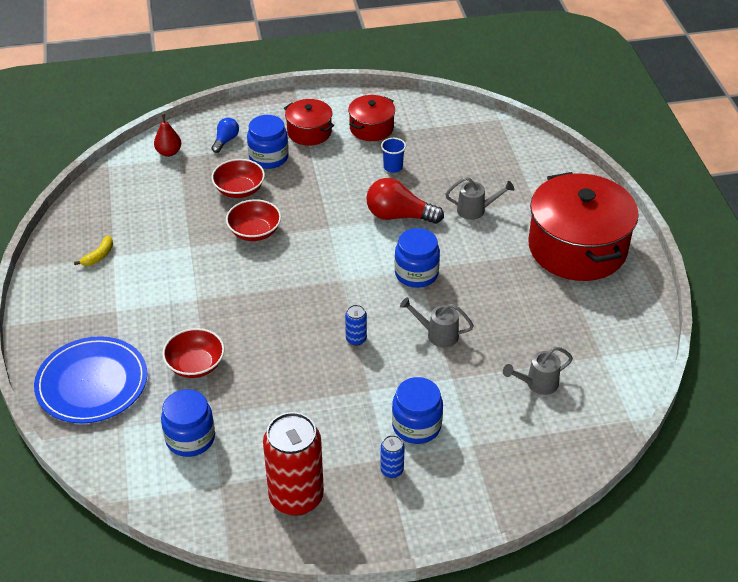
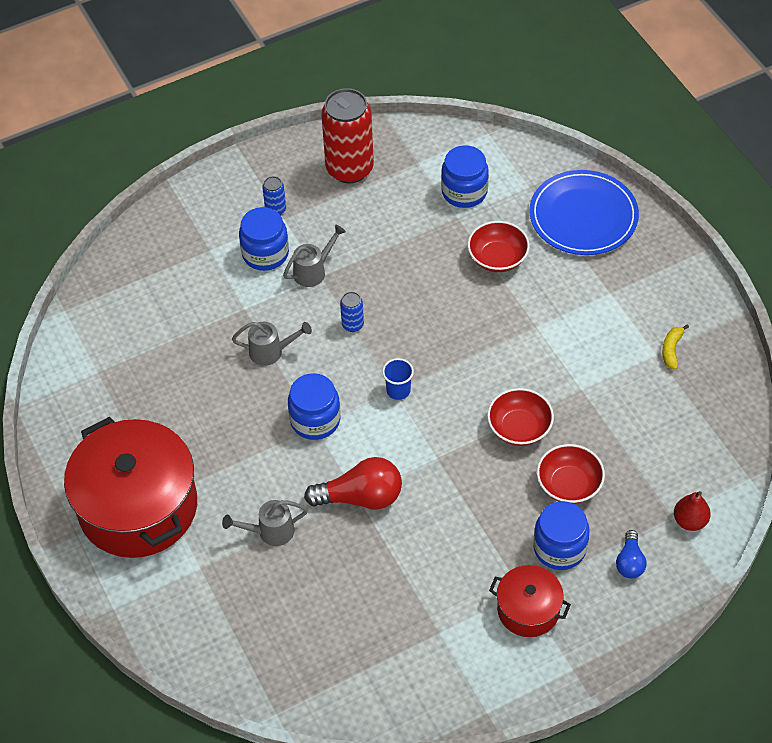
camera: 165 degrees right, 10 degrees up
(371, 128) = (448, 642): red pot -> none
(393, 167) = (394, 576): blue cup -> blue cup (398, 390)
(537, 384) = (159, 324): grey watering can -> grey watering can (313, 271)

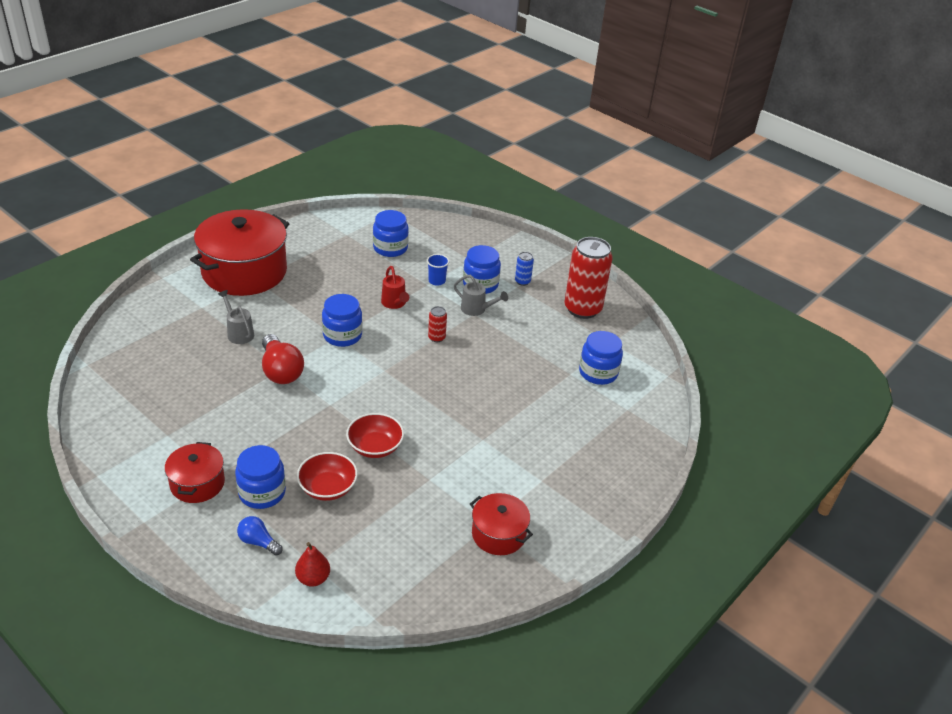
camera: 65 degrees right, 15 degrees down
(150, 329) = (390, 248): none -> blue jar
(271, 352) = (394, 303): grey watering can -> red watering can
(352, 325) = (436, 338): blue can -> red can
(398, 390) = (385, 372): blue cup -> blue cup (437, 281)
(497, 258) = (541, 404): red bowl -> none
(583, 216) = (616, 448): blue plate -> none
(630, 562) = (258, 542): blue light bulb -> blue light bulb turned 45 degrees clockwise
(671, 350) = (498, 534): yellow banana -> red pot

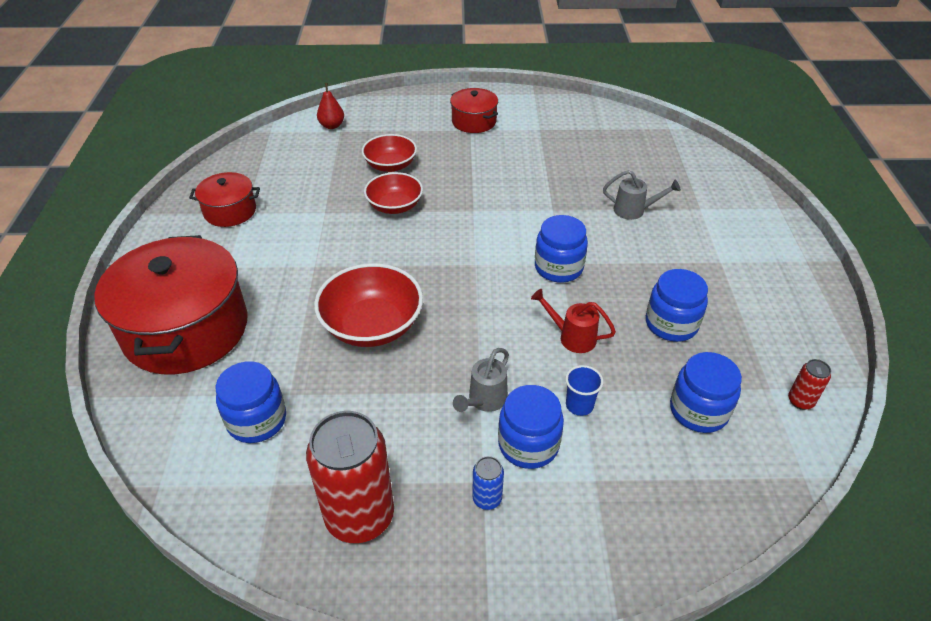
camera: 140 degrees right, 5 degrees up
(244, 271) = (745, 261): red pot -> red pot (186, 329)
(258, 542) = (390, 121): blue light bulb -> none
(262, 493) = (428, 139): blue jar -> blue jar (671, 324)
(280, 371) = (550, 207): red light bulb -> none
(436, 338) = (477, 330): red can -> red can (800, 401)
(476, 309) = (484, 400): grey watering can -> grey watering can turned 45 degrees counterclockwise
(489, 378) = (372, 325): none -> red bowl

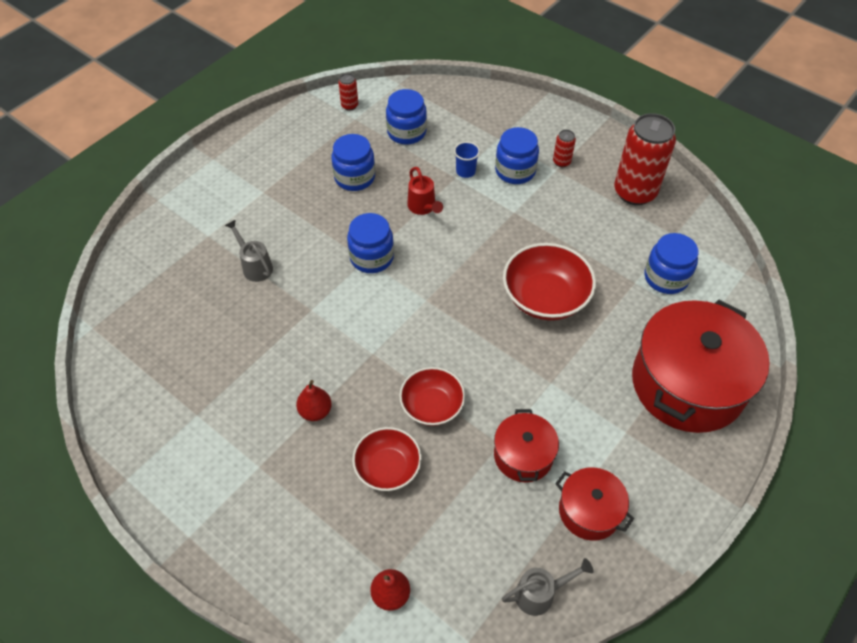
camera: 140 degrees left, 10 degrees up
(470, 165) = (315, 411): none -> red pear
(474, 121) = (240, 478): red pot -> red pot (523, 455)
(484, 400) = (516, 205): grey watering can -> grey watering can (540, 594)
(487, 499) = (561, 162): blue can -> red can

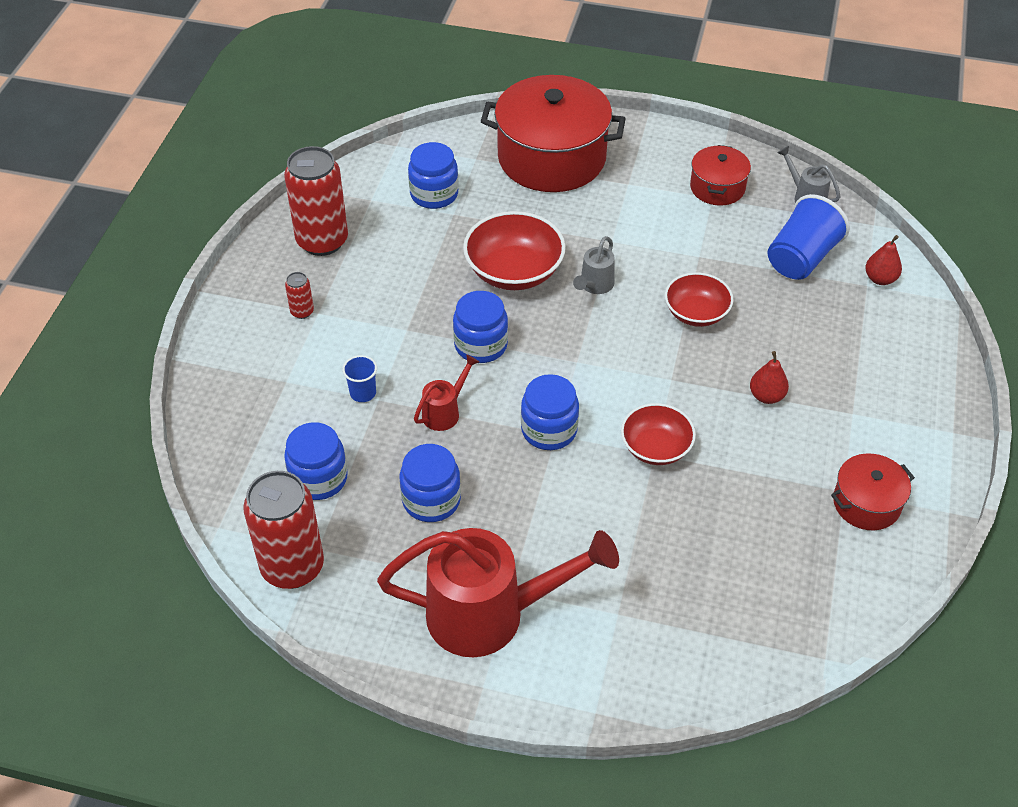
camera: 115 degrees left, 5 degrees down
(254, 177) = (489, 614): none -> red watering can
(255, 266) = (631, 537): grey watering can -> grey watering can (594, 285)
(349, 105) = (292, 567): red can -> red can, size x2.32
(387, 468) = (779, 321): red bowl -> red bowl (656, 447)
(454, 534) = (801, 258): none -> blue cup
(515, 171) = (338, 348): blue jar -> blue jar (481, 345)
(523, 455) = (698, 238): red pot -> red pot (866, 503)

